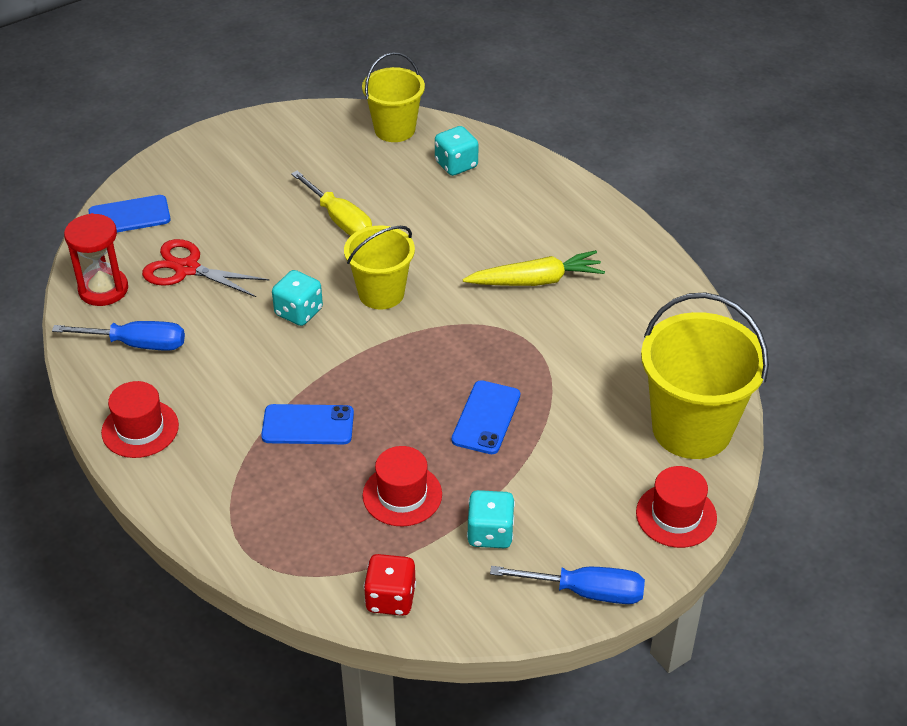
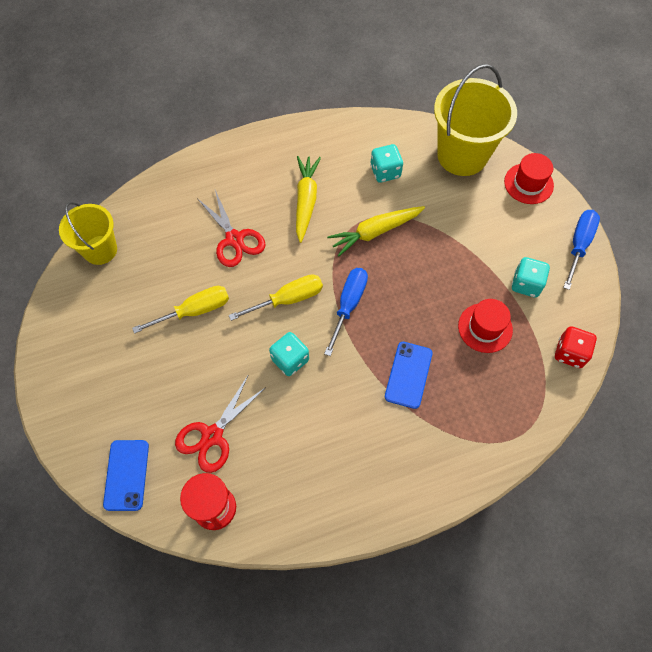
camera: 75 degrees left, 20 degrees up
(136, 344) = (289, 488): blue screwdriver -> blue screwdriver (348, 305)
(140, 429) = (384, 496): red hat -> none
(381, 293) = (287, 299): yellow bucket -> yellow screwdriver
(451, 230) = (234, 239): none -> red scissors
(456, 165) = (162, 218): turquoise dice -> turquoise dice (385, 172)
(486, 417) = (427, 262): blue phone -> none
(514, 356) = (375, 232): none -> yellow carrot

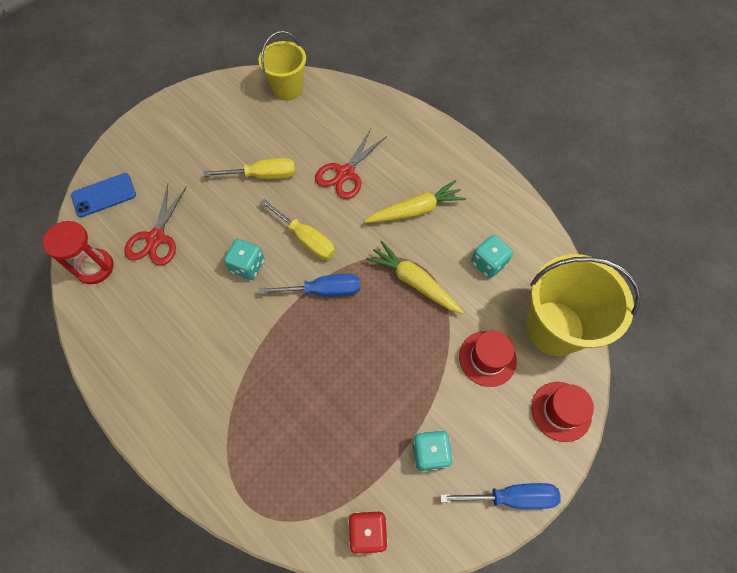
camera: 65 degrees right, 0 degrees up
(194, 311) = (262, 175): yellow screwdriver -> yellow screwdriver turned 45 degrees counterclockwise
(212, 435) = (156, 238): red scissors -> red scissors turned 90 degrees counterclockwise
(408, 375) = (273, 372): blue phone -> none
(485, 328) = (357, 427): red hat -> red hat (487, 358)

